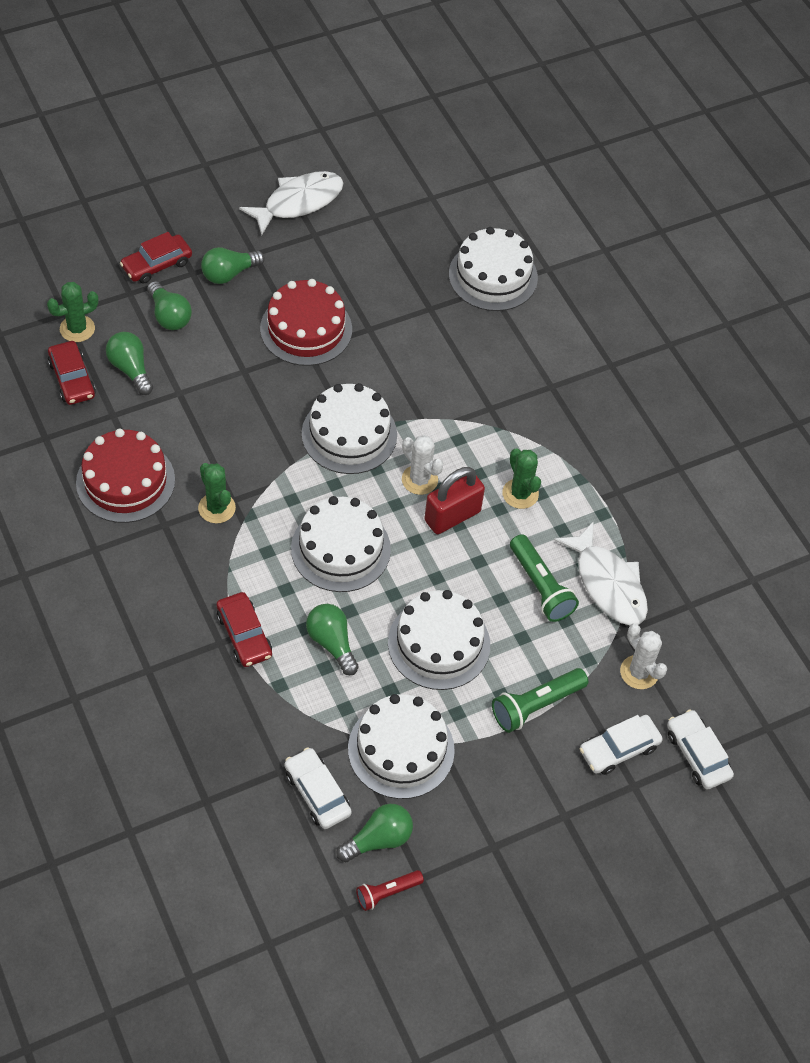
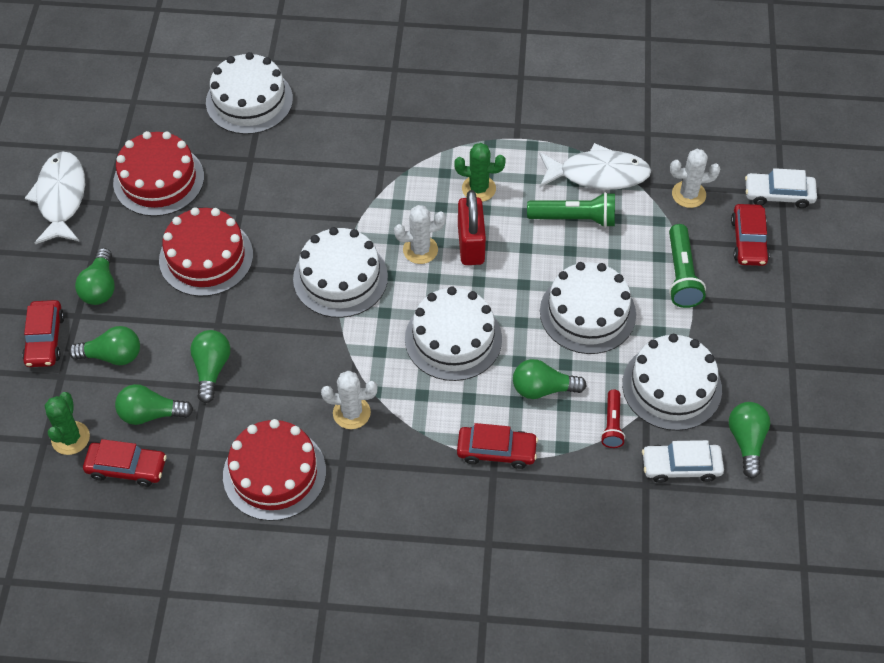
camera: 55 degrees left, 0 degrees up
(198, 388) = (211, 369): none -> green light bulb
(217, 508) = (351, 413): green cactus -> white cactus
(362, 257) = (158, 180): none -> red cake
(387, 893) = (797, 458): red flashlight -> red flashlight (612, 424)
(619, 749) = (748, 241): white car -> red car

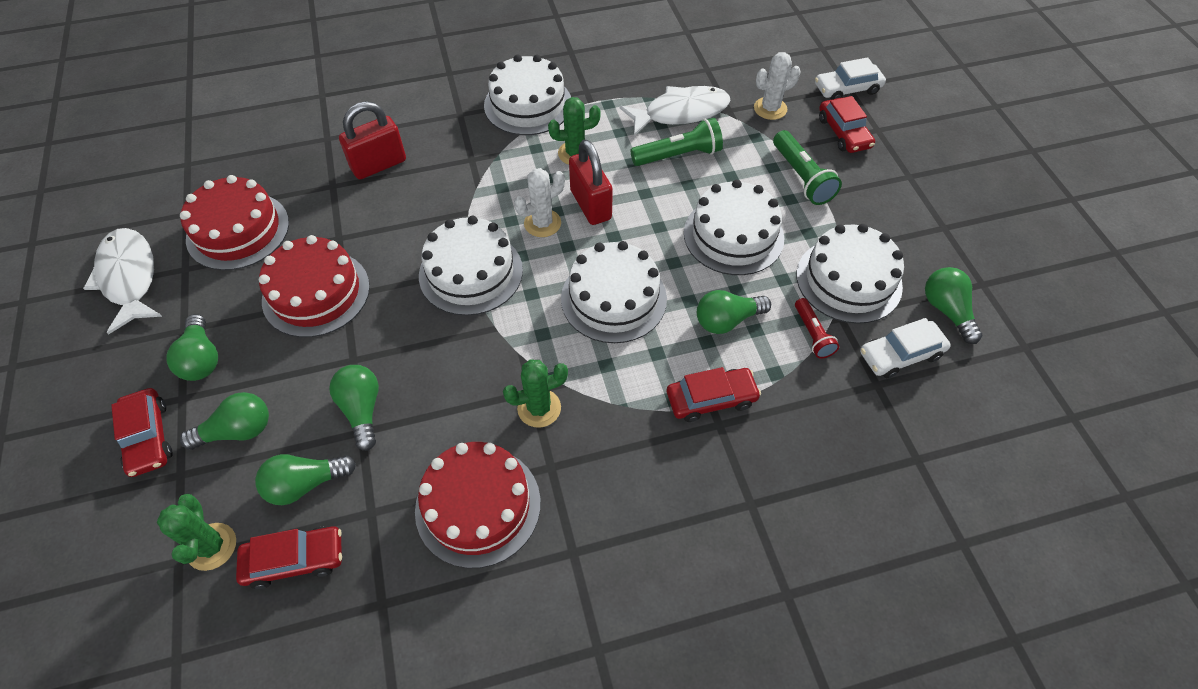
camera: 20 degrees left, 0 degrees up
(249, 100) = (312, 133): white cake -> white cake (528, 104)
(297, 149) = (379, 165): none -> red padlock
(351, 413) = (539, 408): white cactus -> green cactus

